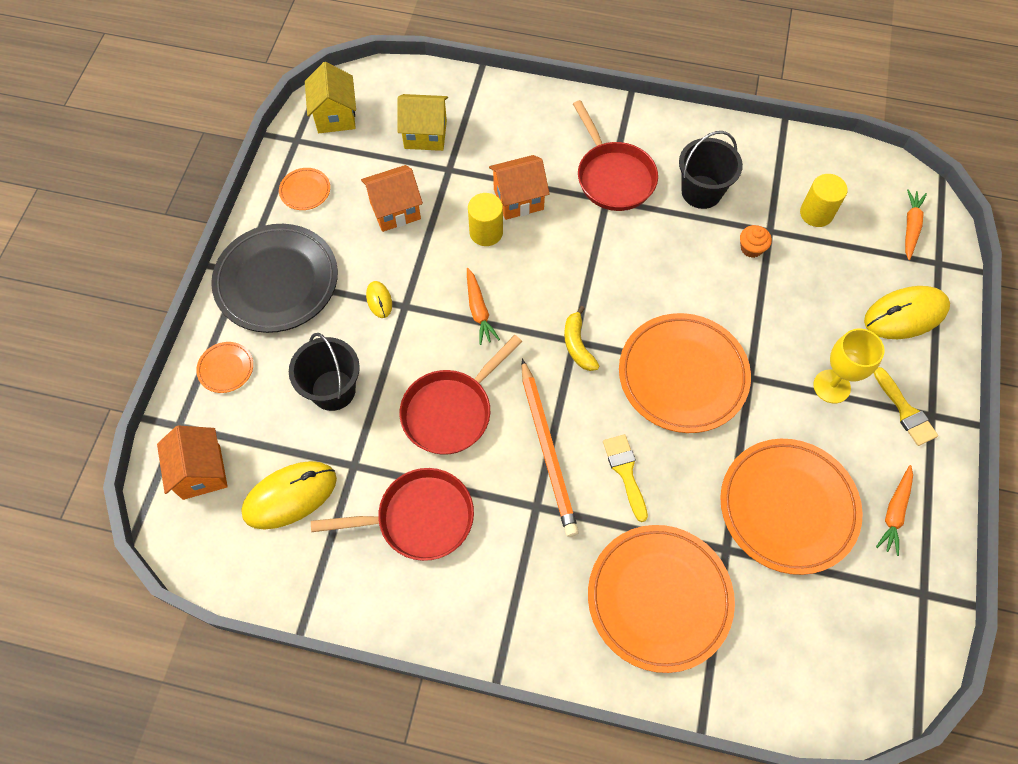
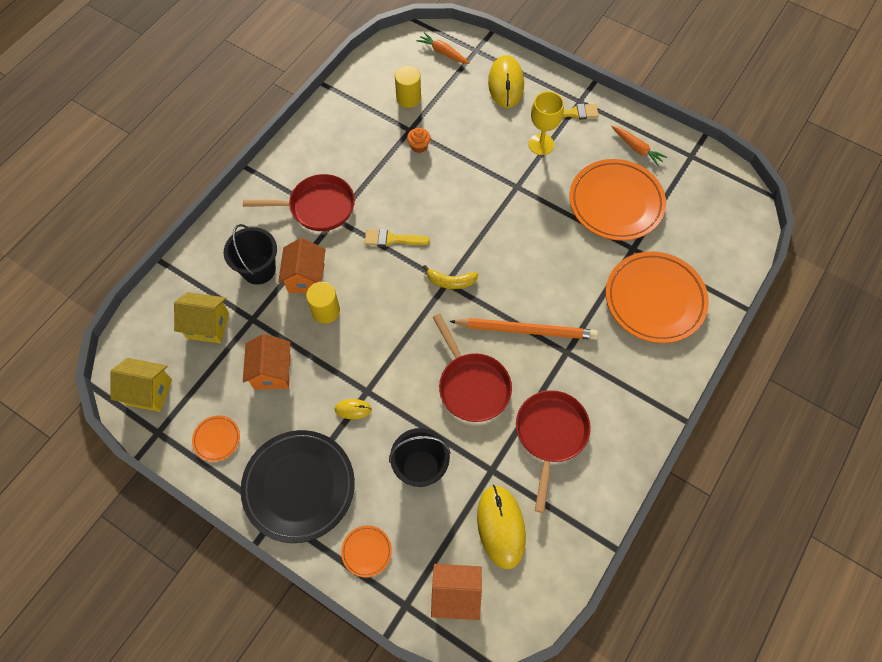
camera: 70 degrees left, 0 degrees up
(425, 135) = (208, 326): yellow house -> yellow house turned 75 degrees clockwise
(478, 310) = (394, 339): orange carrot -> none
(625, 472) = (560, 287): yellow brush -> yellow brush (392, 239)
(682, 376) = (501, 225): orange plate -> none
(701, 192) = (358, 157): black bucket -> black bucket (258, 269)

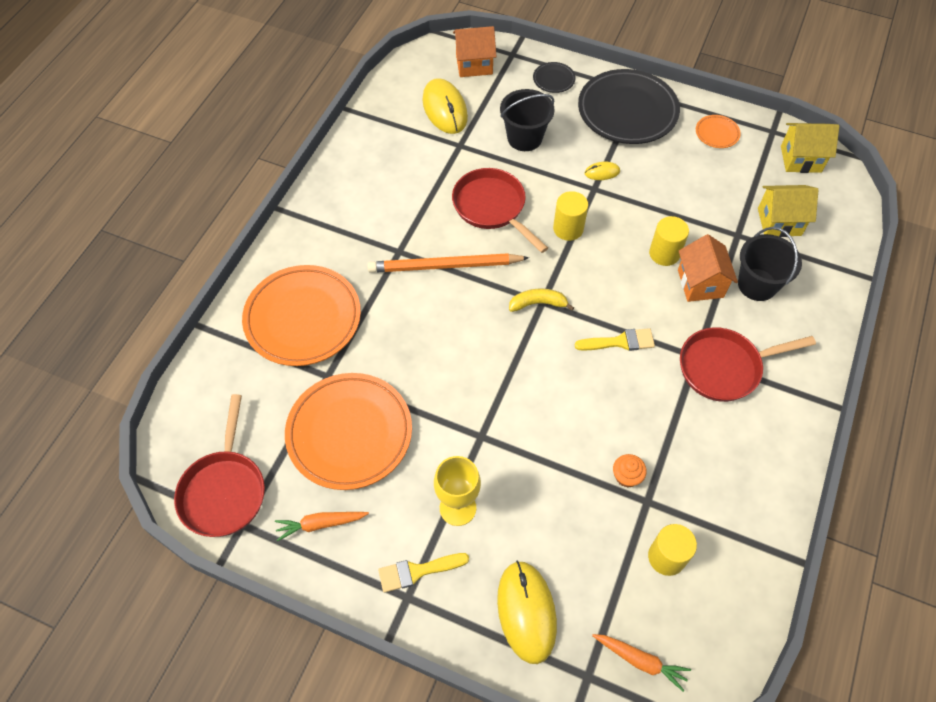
camera: 170 degrees right, 5 degrees down
(272, 372) = (693, 191): orange house -> none
(366, 551) = (553, 79): orange plate -> black plate
(405, 350) = (568, 228): none -> yellow cylinder
(550, 435) = (408, 178): red pan -> red pan (224, 490)
(637, 148) = (320, 524): orange carrot -> orange carrot turned 45 degrees counterclockwise

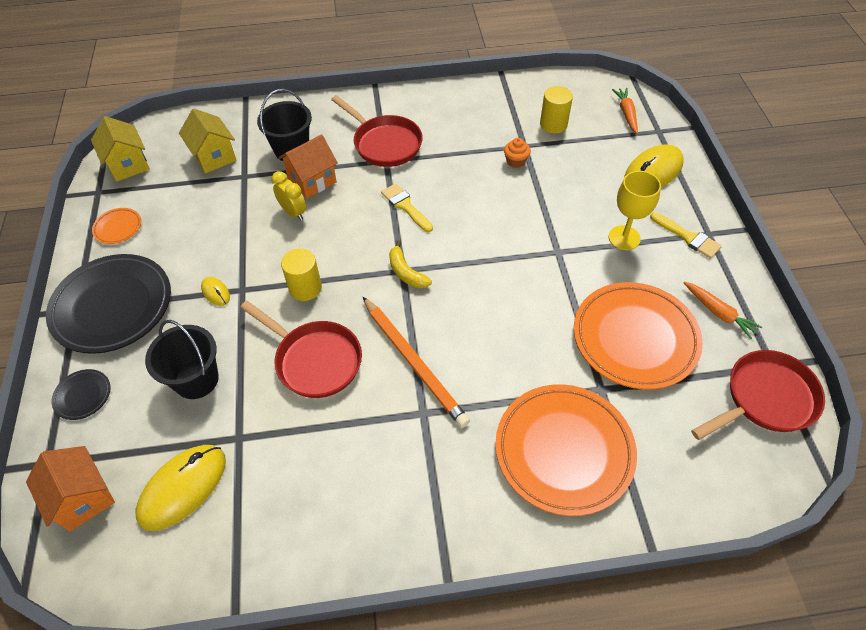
camera: 120 degrees left, 5 degrees down
(492, 207) = (314, 360): red pan -> red pan turned 75 degrees counterclockwise
(664, 253) = (293, 212): yellow cylinder -> yellow clock

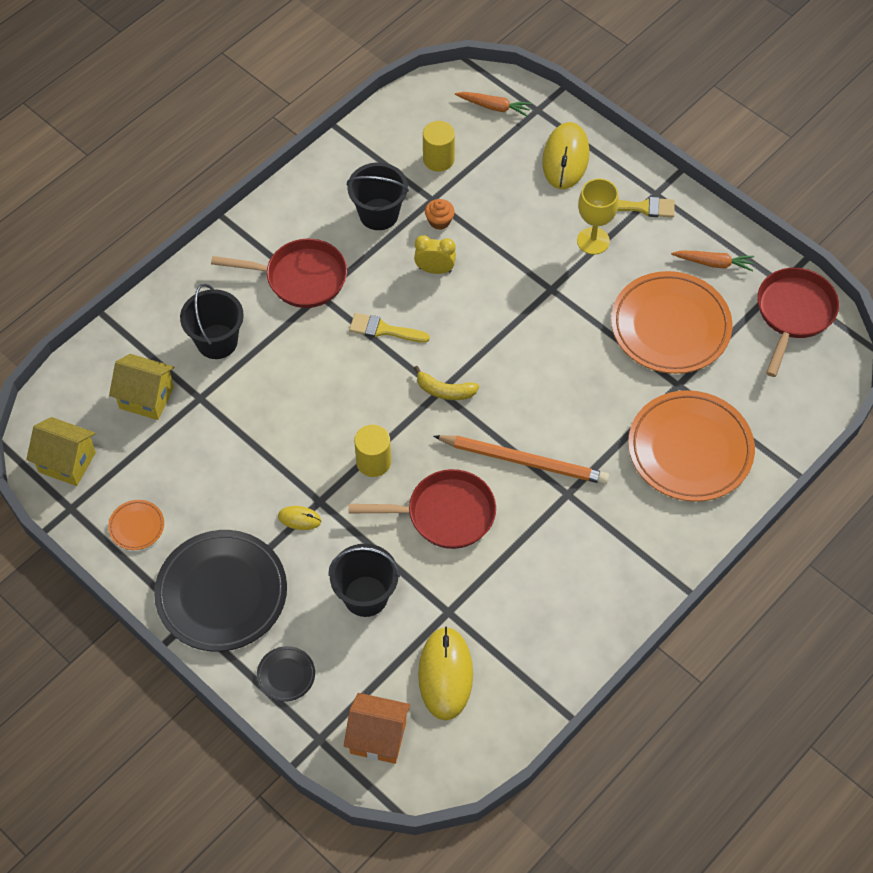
camera: 40 degrees left, 5 degrees up
(293, 212) = (288, 402): yellow clock -> yellow clock (435, 269)
(312, 181) = (271, 360): orange house -> none
(477, 135) = (379, 214): none -> black bucket
(626, 114) = (494, 107): orange carrot -> orange carrot turned 150 degrees clockwise

